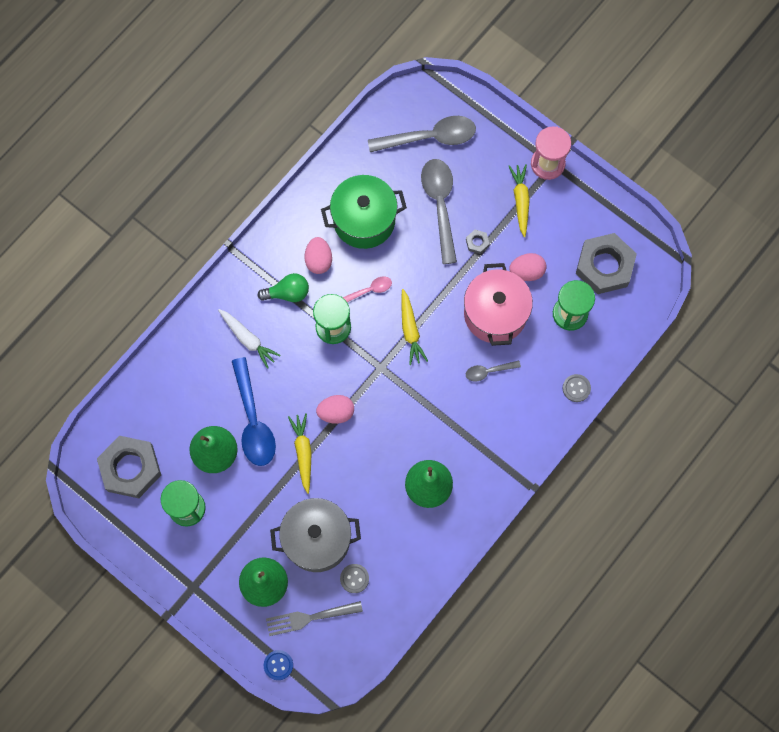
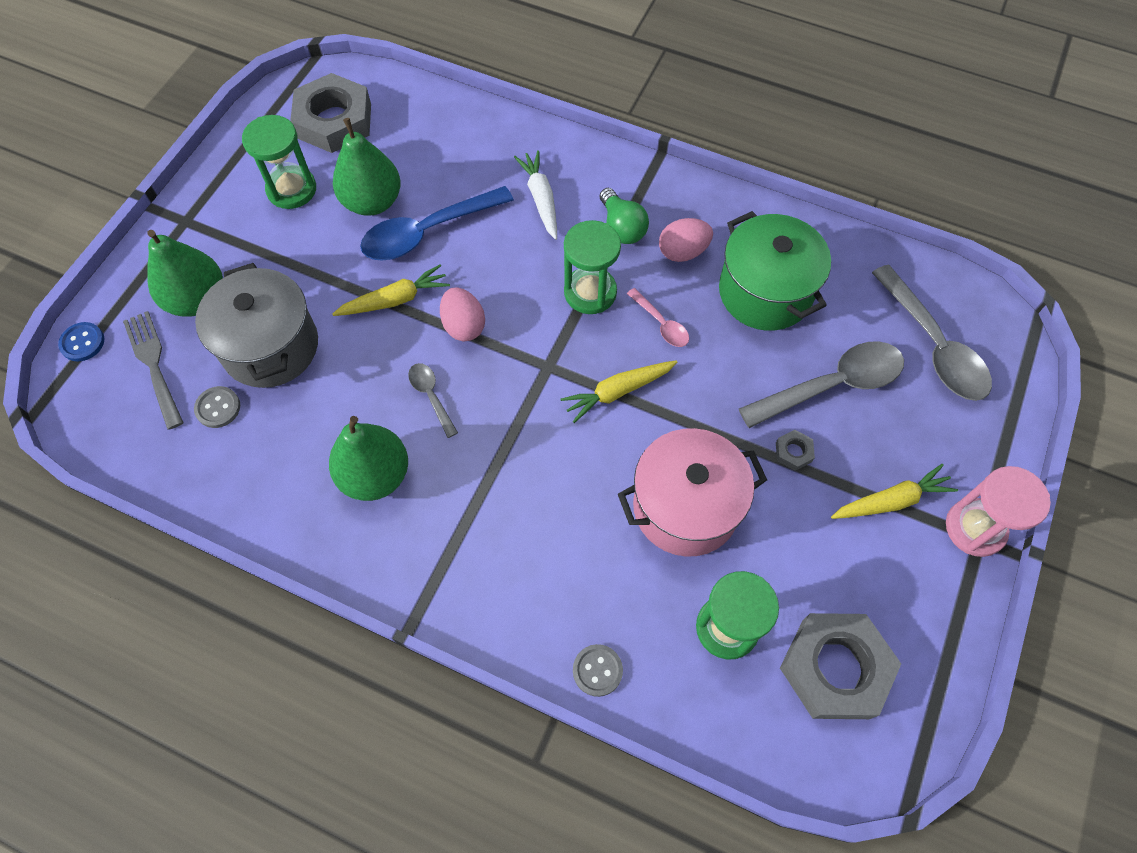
camera: 75 degrees right, 10 degrees down
(248, 339) = (541, 199): white carrot -> white carrot turned 135 degrees clockwise
(488, 371) = (586, 519): grey spoon -> grey spoon (431, 396)
(527, 272) = (774, 539): pink egg -> none

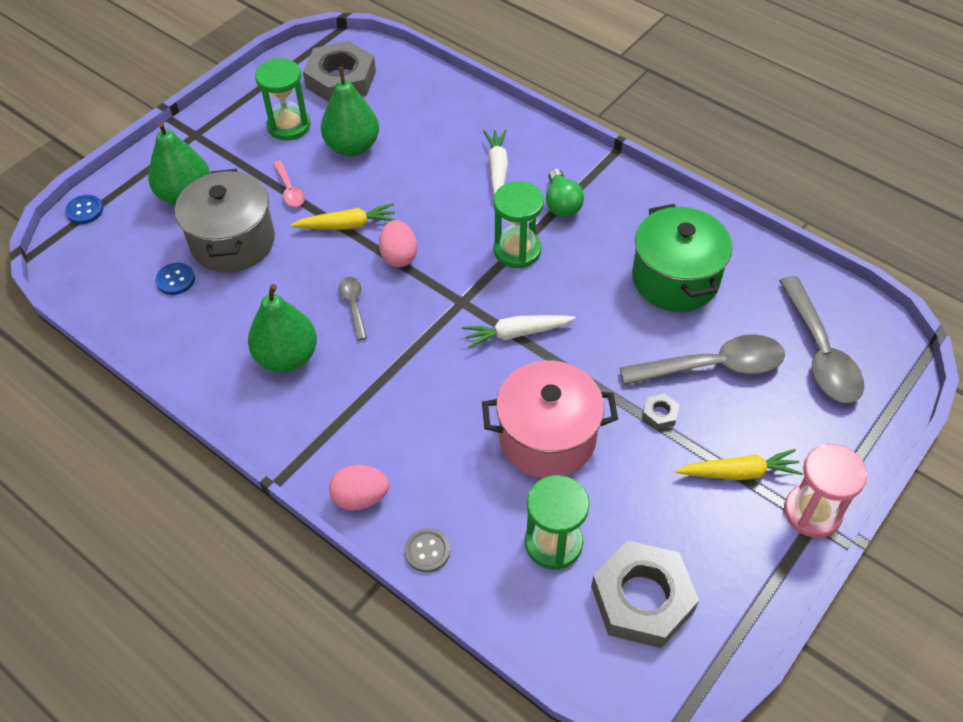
camera: 15 degrees right, 10 degrees down
(153, 364) = (135, 237): grey fork -> none
(218, 408) = (175, 280): grey button -> blue button
(428, 232) = (392, 178): blue spoon -> none
(618, 392) = (516, 333): yellow carrot -> white carrot
(661, 324) = (572, 287): pink spoon -> pink spoon (290, 190)
(683, 252) = (610, 233): pink egg -> pink egg (360, 497)

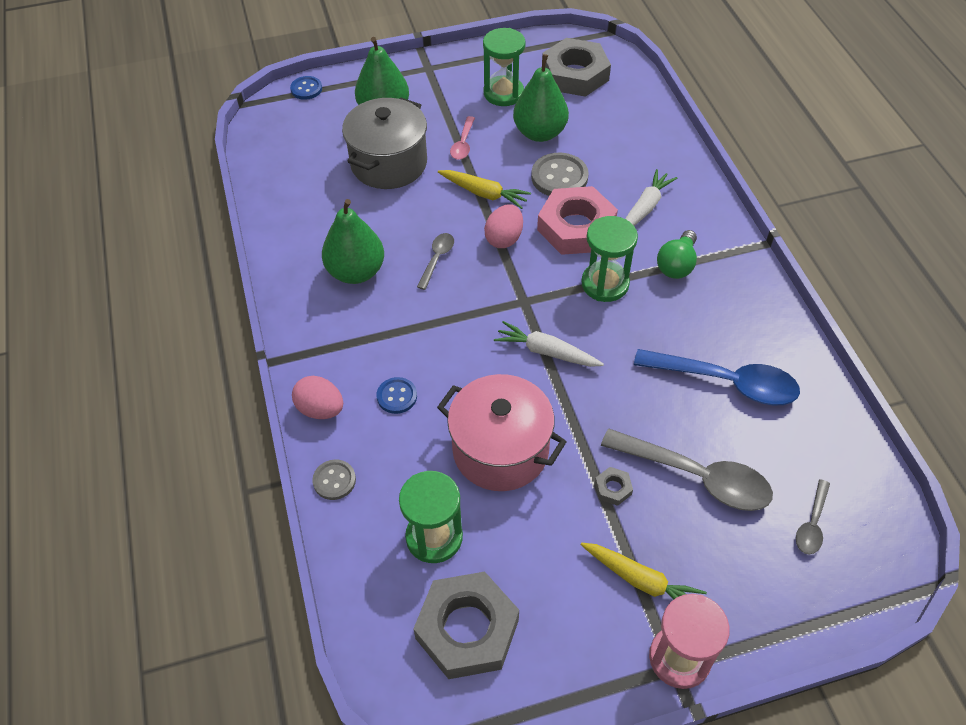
camera: 35 degrees right, 0 degrees up
(175, 280) = (326, 171): blue button -> blue button (397, 396)
(403, 178) = (559, 177): none -> grey button
(453, 214) = (576, 227): none -> pink nut
(675, 279) = (726, 382): green pot -> blue spoon
(820, 352) = (812, 524): grey spoon -> grey spoon, size x0.50

